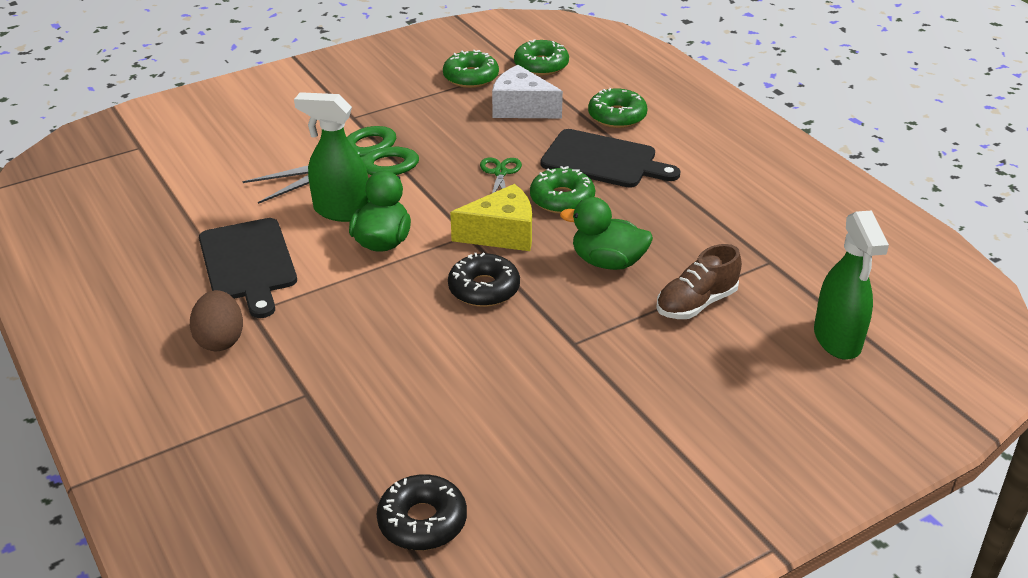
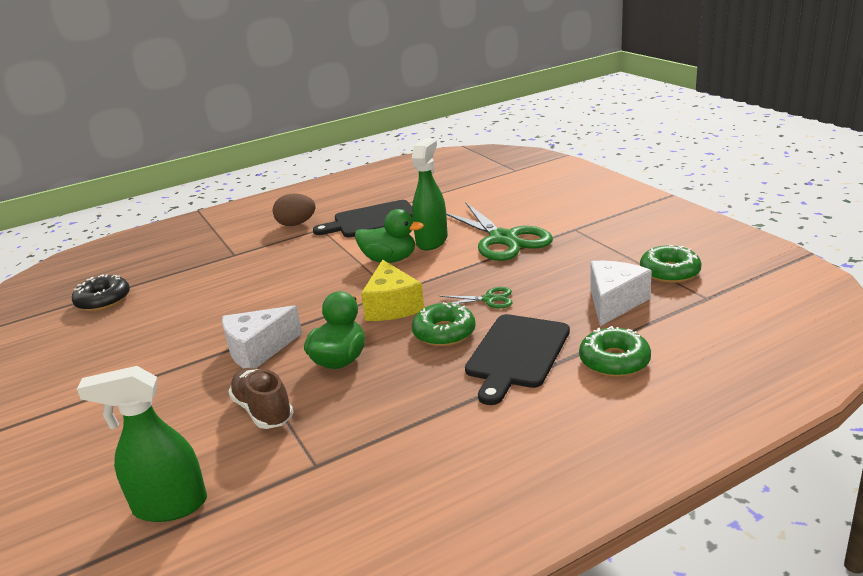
camera: 95 degrees right, 10 degrees down
(484, 289) = (319, 304): black donut -> none
(541, 65) = (717, 308): green donut -> none
(583, 324) = (258, 350): none -> white cheese

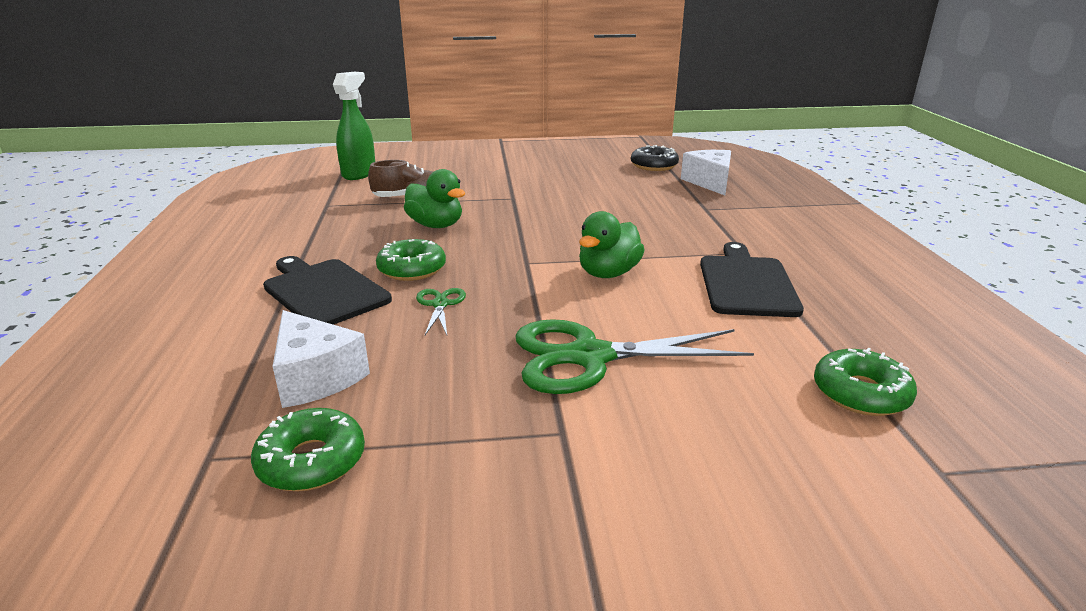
camera: 110 degrees right, 0 degrees up
(258, 350) = (496, 203): white cheese -> white cheese (710, 182)
(296, 224) = (770, 242): brown egg -> none
(392, 306) = (496, 257): yellow cheese -> none
(432, 241) = (637, 307): green spray bottle -> none
(489, 299) = (440, 304): green scissors -> green scissors turned 150 degrees clockwise
(614, 361) = (228, 333): green donut -> green donut (860, 393)

